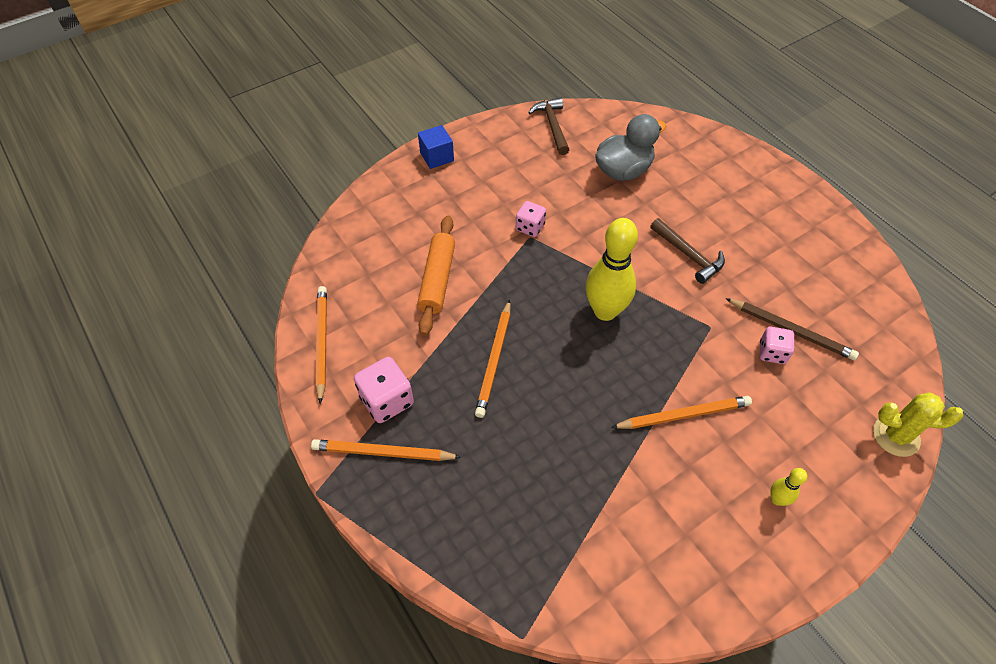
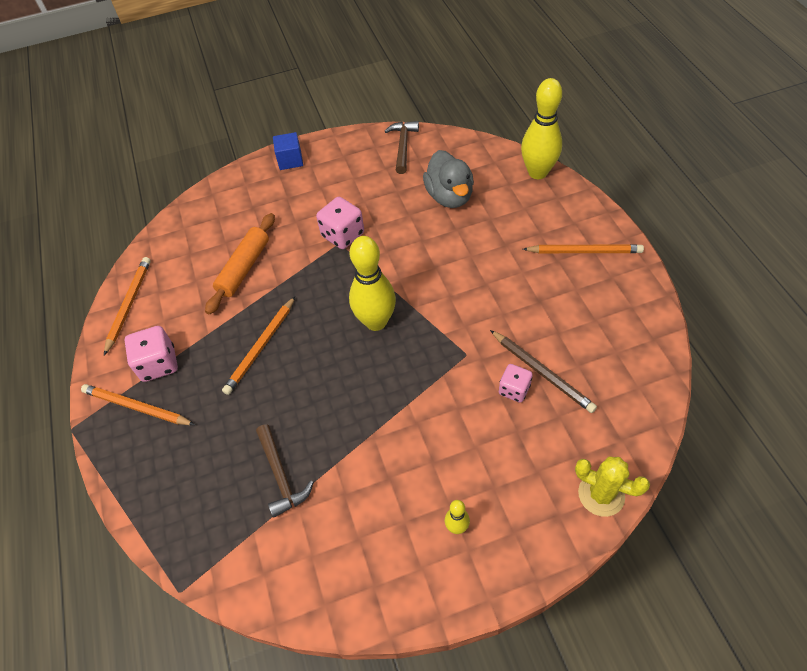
camera: 20 degrees right, 0 degrees up
(530, 227) = (343, 235): pink dice -> pink dice, size x1.54
(623, 171) = (449, 196): grey duck -> grey duck turned 90 degrees clockwise
(683, 415) = (404, 430): orange pencil -> orange pencil (584, 251)
(689, 255) = (475, 284): brown hammer -> brown hammer (281, 476)
(700, 134) = (537, 172): none -> yellow bowling pin

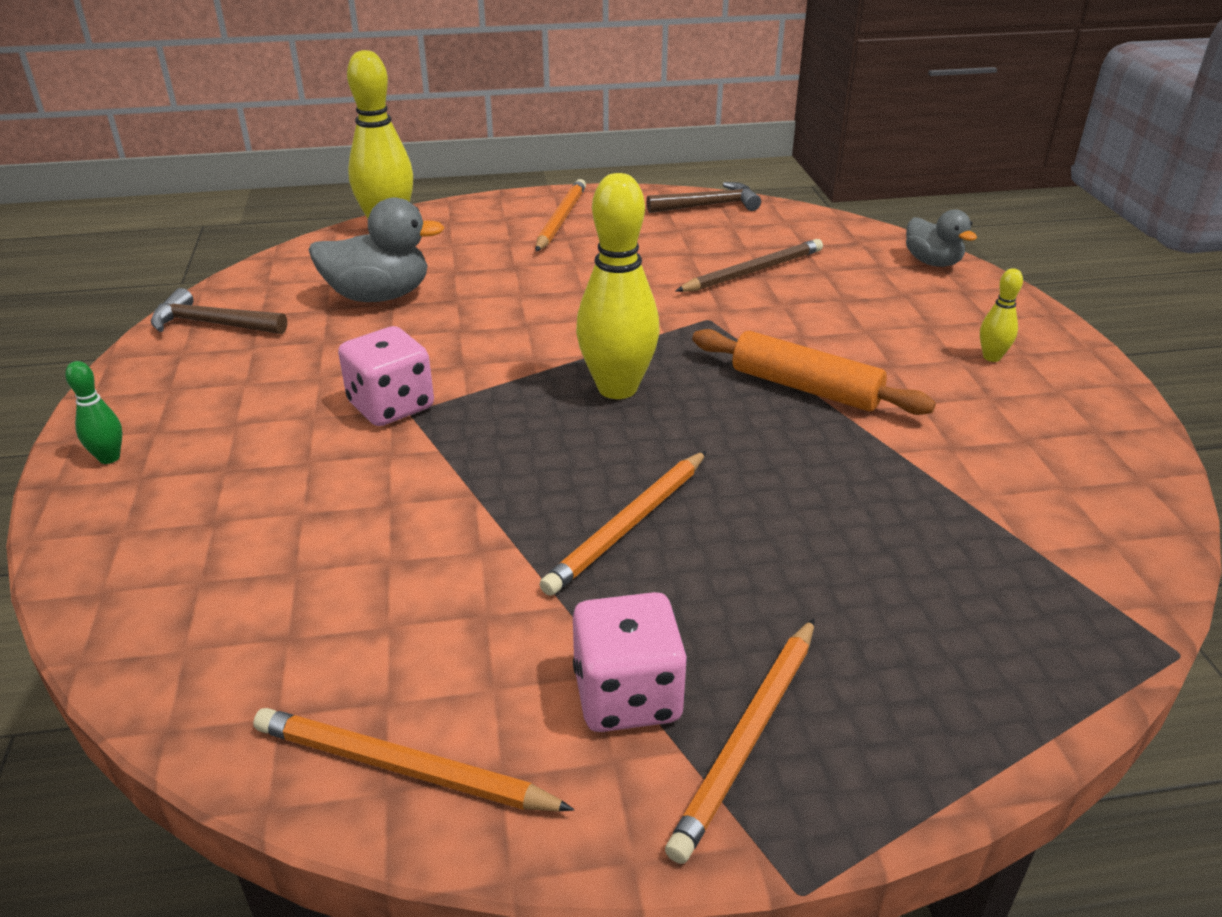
camera: 85 degrees left, 20 degrees down
(244, 268) = (398, 541): orange rolling pin -> orange rolling pin (805, 388)
(261, 347) = (628, 524): orange pencil -> orange pencil turned 90 degrees clockwise
(281, 476) = (923, 511): brown hammer -> brown hammer (709, 205)
(290, 160) = (109, 458): blue cube -> green bowling pin
(514, 389) = (777, 293): pink dice -> none
(601, 494) = (932, 262): yellow cactus -> grey duck

